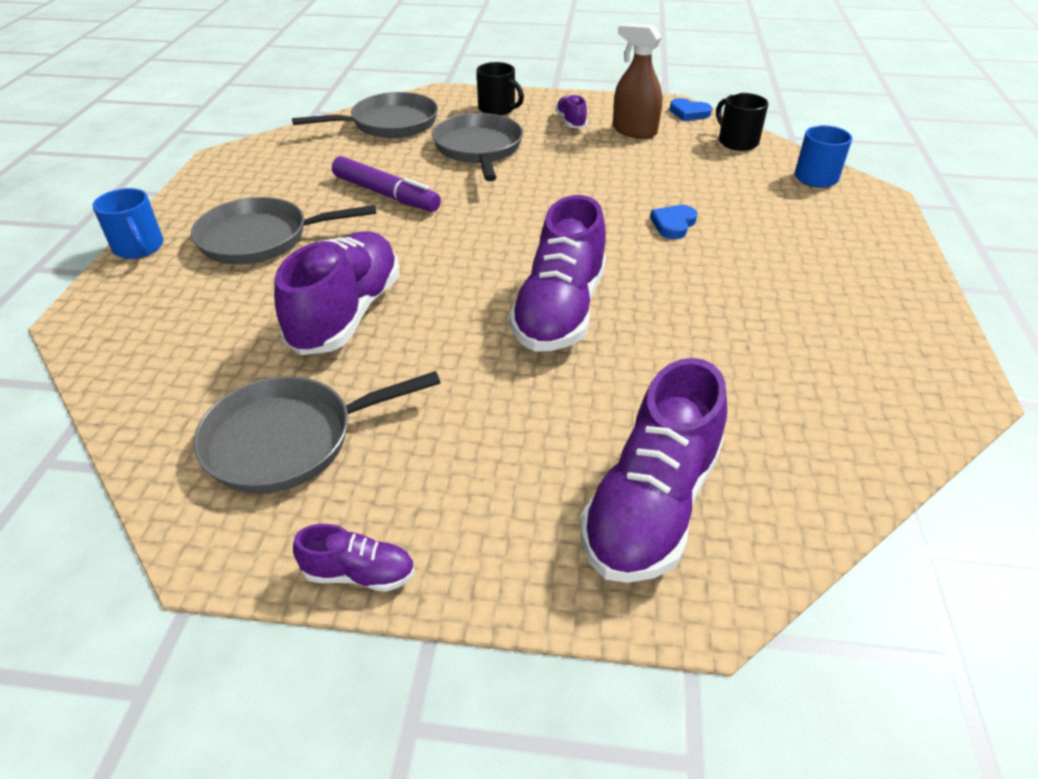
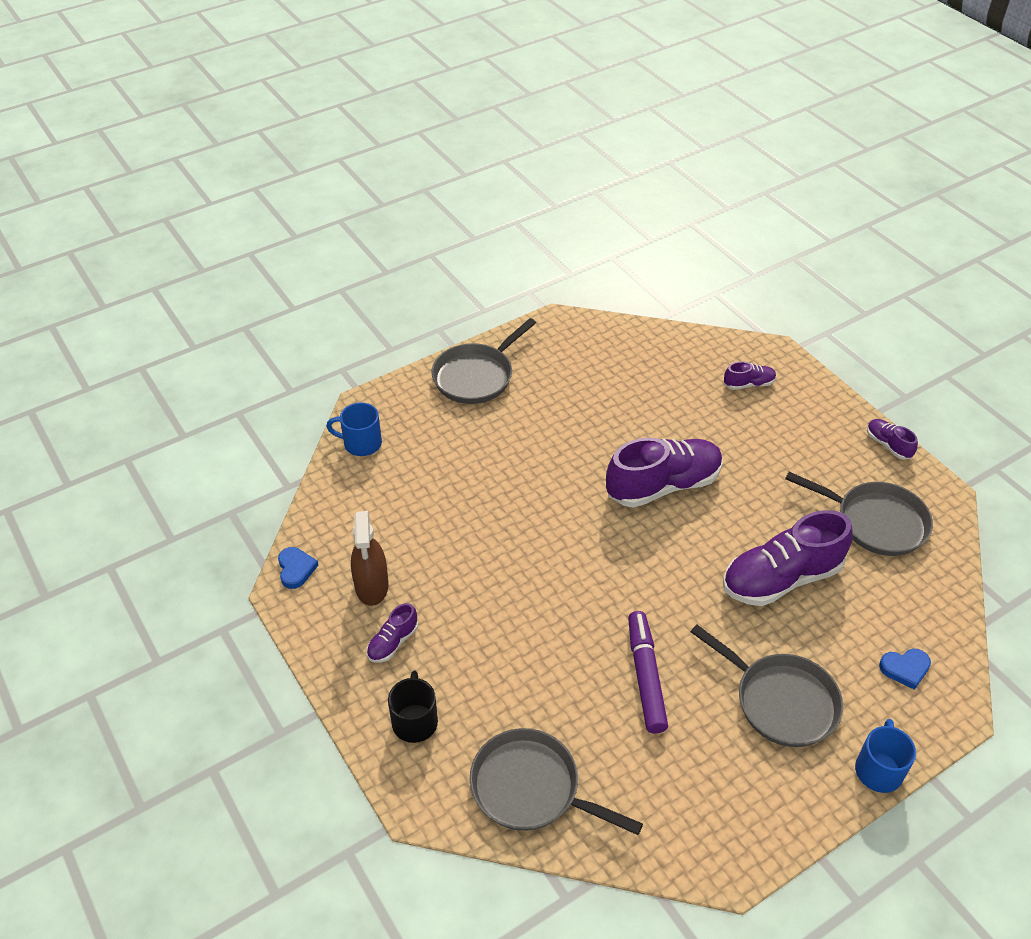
camera: 130 degrees left, 5 degrees up
(478, 149) = (511, 673): grey pan -> grey pan (476, 376)
(651, 505) = (748, 384): purple shoe -> purple shoe, size x0.47
(673, 224) = (509, 485): blue heart -> blue heart (905, 669)
(737, 141) = (334, 511): black mug -> none

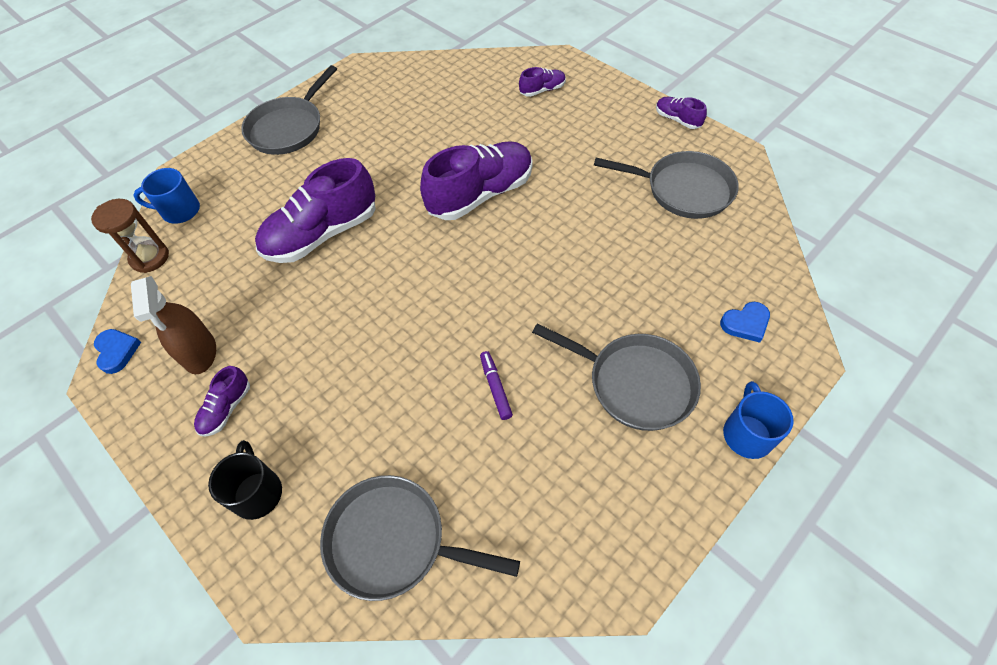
camera: 10 degrees left, 10 degrees up
(330, 485) = (150, 258): none -> brown hourglass
(645, 677) = (495, 388): purple marker -> purple marker, size x0.55
(781, 578) = (609, 260): purple shoe -> purple shoe (322, 234)

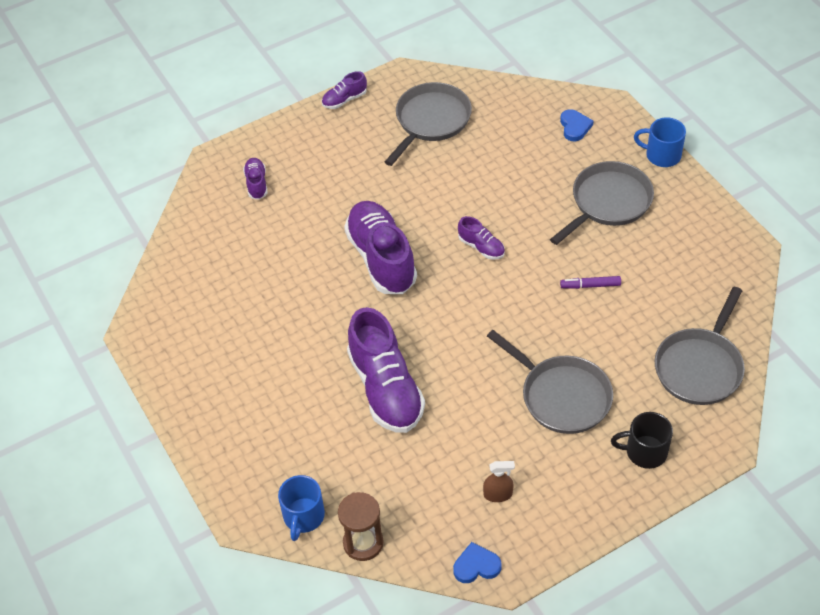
camera: 75 degrees left, 5 degrees down
(200, 352) = (498, 494): brown spray bottle -> brown spray bottle, size x0.57
(226, 408) = (563, 473): purple shoe -> purple shoe (481, 247)
(288, 128) = (212, 409): grey pan -> grey pan (561, 396)

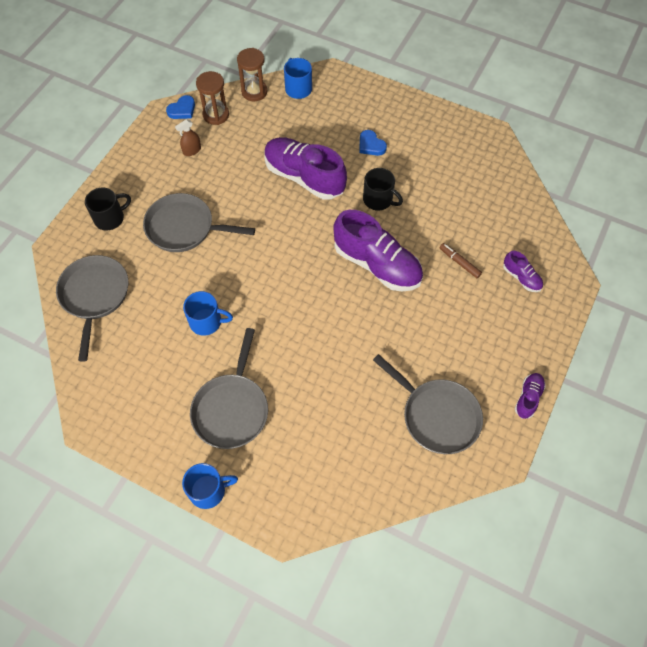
camera: 145 degrees right, 10 degrees up
(300, 222) = (459, 263): none -> brown marker
(325, 321) = (378, 200): none -> black mug
(430, 121) = (437, 416): grey pan -> grey pan turned 45 degrees counterclockwise
(436, 533) = (216, 115): none -> brown hourglass
(481, 247) = (310, 312): purple shoe -> none
(574, 127) = (305, 481): blue heart -> blue heart (371, 145)
(590, 285) = (206, 322): purple marker -> blue mug

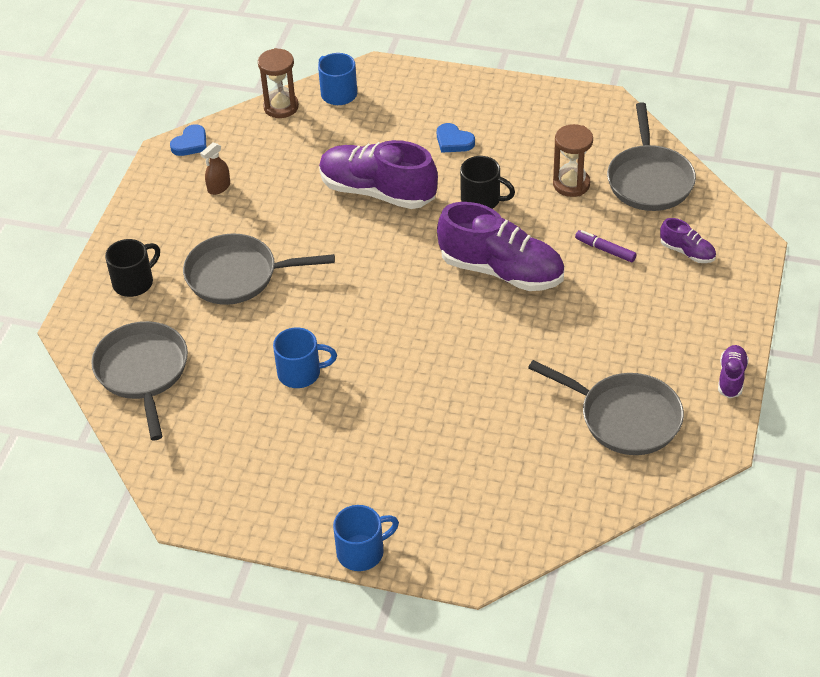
camera: 10 degrees left, 15 degrees down
(216, 115) = (238, 141): brown hourglass -> brown hourglass (571, 184)
(232, 409) = (363, 460): grey pan -> grey pan (649, 180)
(459, 263) = (605, 250): brown marker -> purple marker

